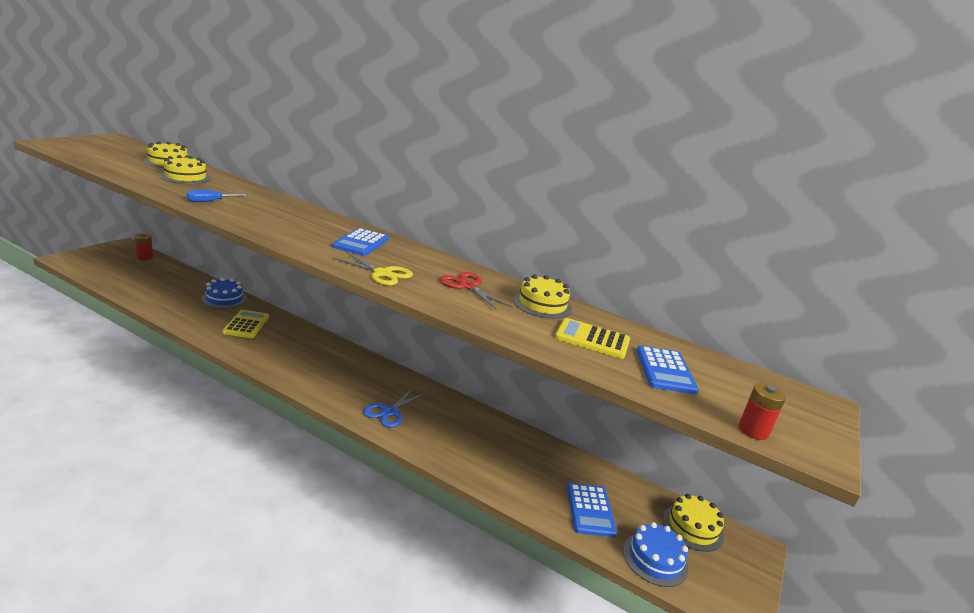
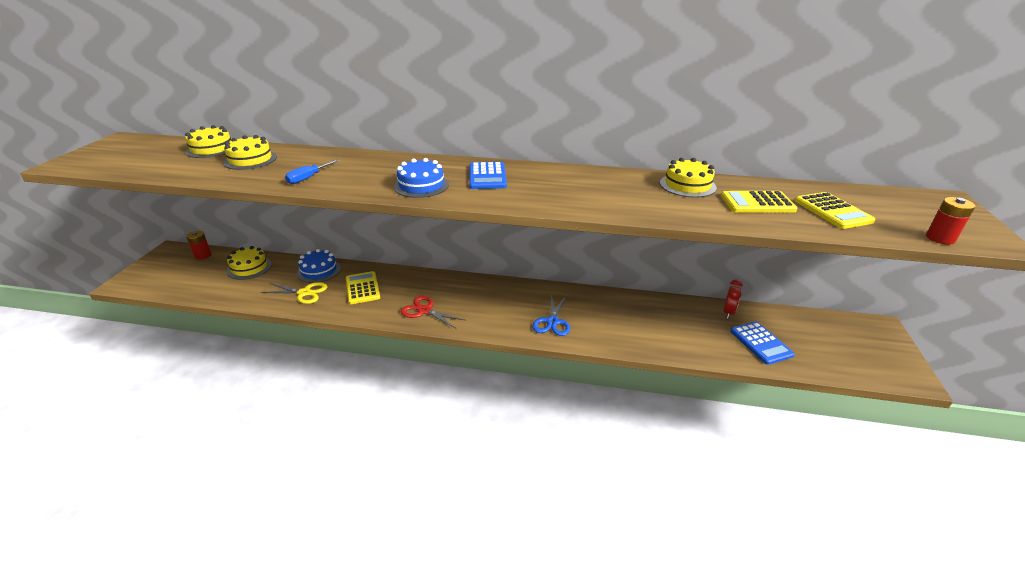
camera: 15 degrees left, 10 degrees up
(382, 273) = (542, 200): yellow scissors -> yellow scissors (304, 293)
(467, 286) = (617, 188): red scissors -> red scissors (424, 310)
(583, 468) = (728, 312): none -> red clock
(655, 559) = (831, 362): blue cake -> blue cake (421, 185)
(665, 370) = (832, 211): blue calculator -> yellow calculator
(693, 527) = (833, 328): yellow cake -> yellow cake (249, 267)

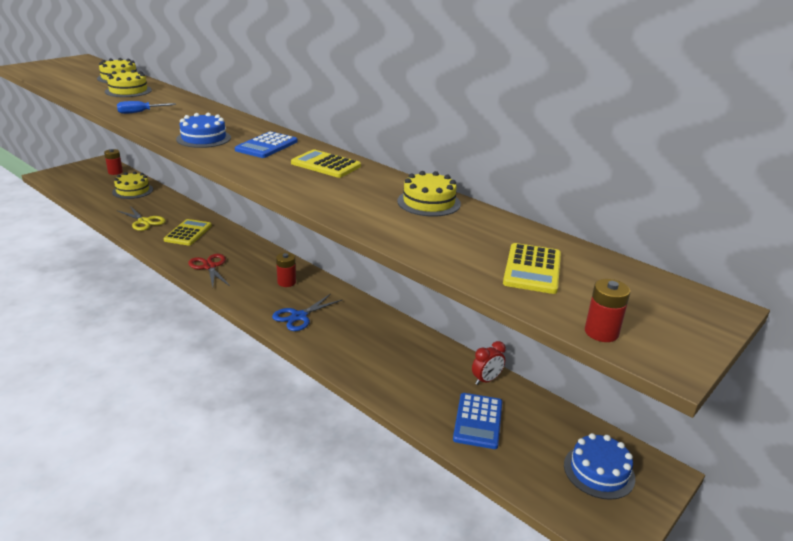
camera: 30 degrees right, 5 degrees down
(319, 271) = (175, 209): blue cake -> blue cake (599, 471)
(505, 298) = (286, 282): none -> red battery
(757, 203) = (465, 237): yellow calculator -> yellow calculator (326, 165)

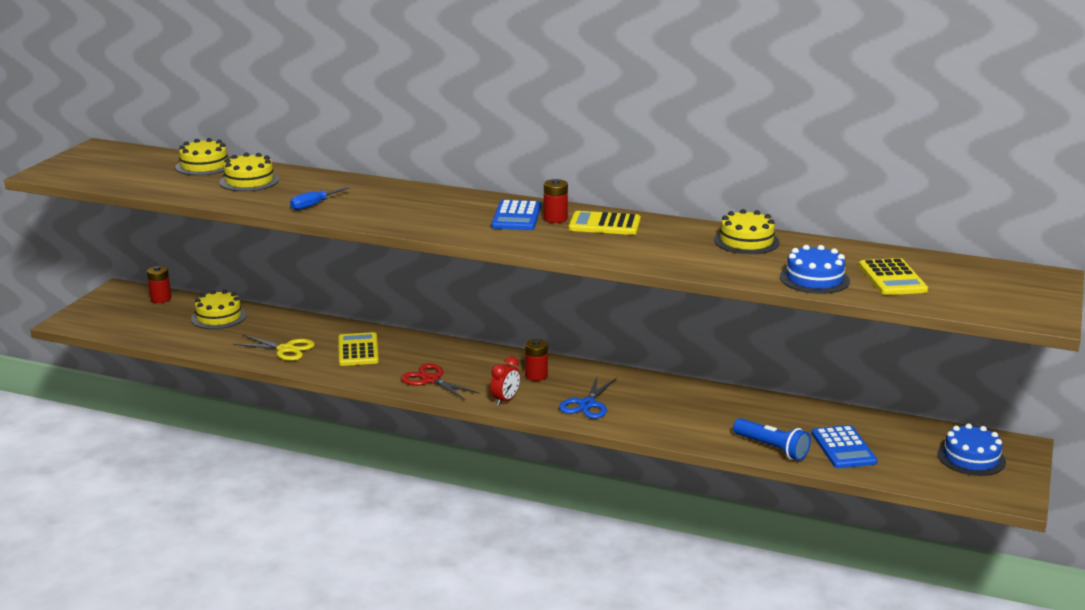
camera: 20 degrees left, 5 degrees down
(203, 138) = (438, 221): blue cake -> blue cake (814, 279)
(412, 402) = (772, 448): none -> blue flashlight
(486, 380) = (822, 415): red clock -> red clock (505, 400)
(601, 332) = (984, 311): red battery -> red battery (555, 219)

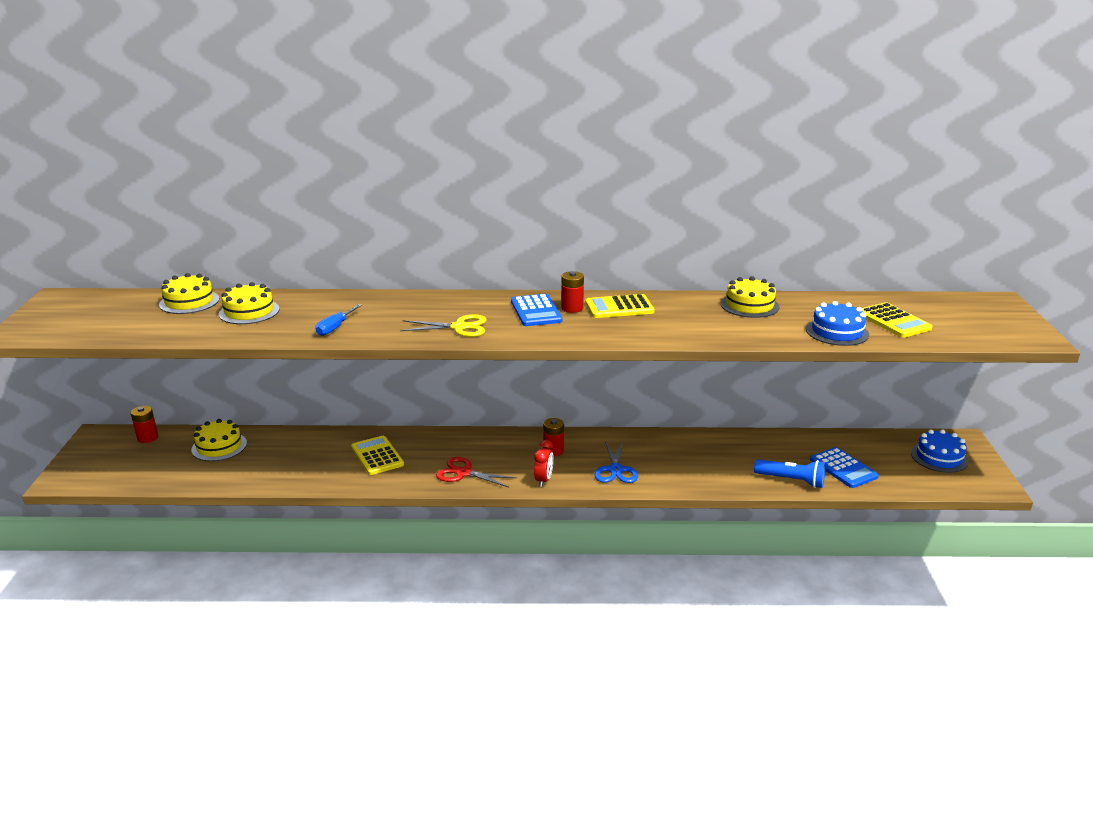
camera: 20 degrees left, 5 degrees up
(286, 349) = (307, 468): yellow scissors -> yellow scissors (459, 327)

